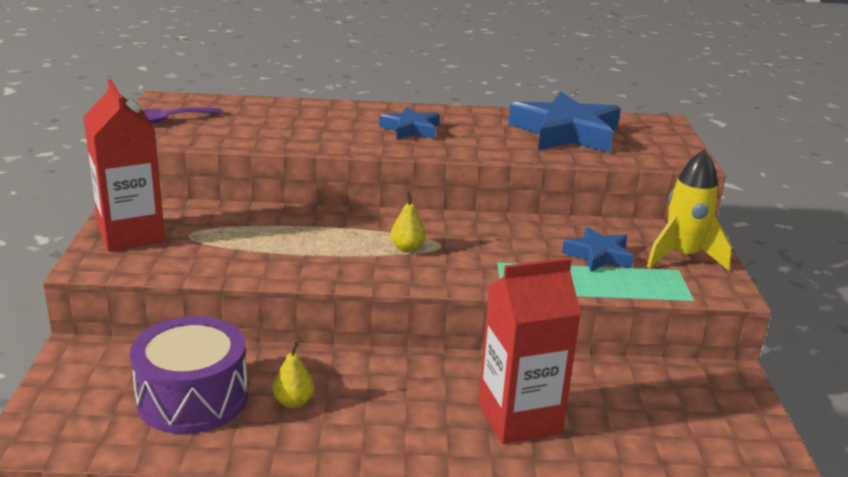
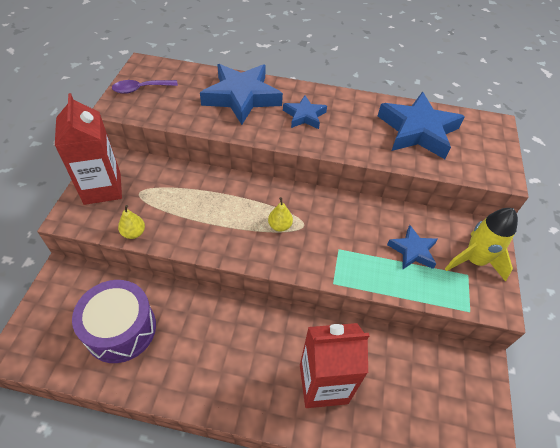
camera: 10 degrees right, 25 degrees up
(293, 402) = (182, 343): yellow pear -> yellow pear (134, 233)
(317, 119) = (241, 97): none -> blue star

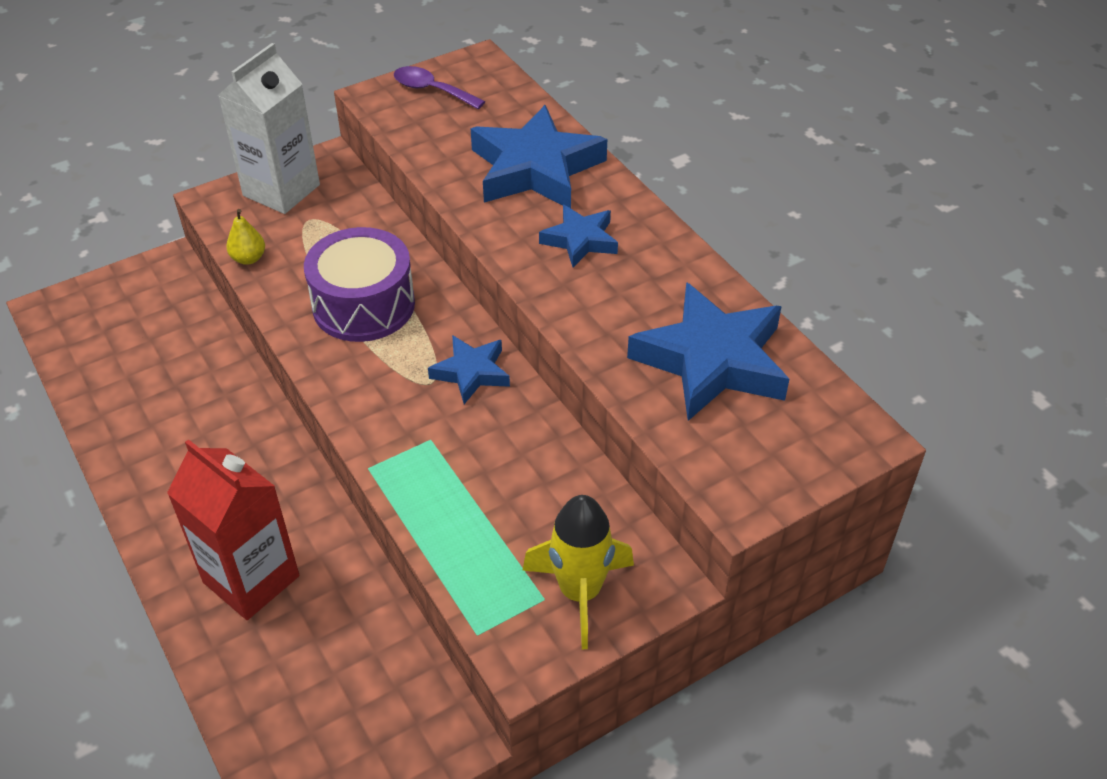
camera: 50 degrees right, 5 degrees down
(102, 188) = (281, 190): red carton -> white carton
(121, 329) = (149, 359): purple drum -> purple drum (364, 305)
(280, 226) = (402, 363): yellow pear -> none
(413, 251) = (516, 514): blue star -> blue star (471, 372)

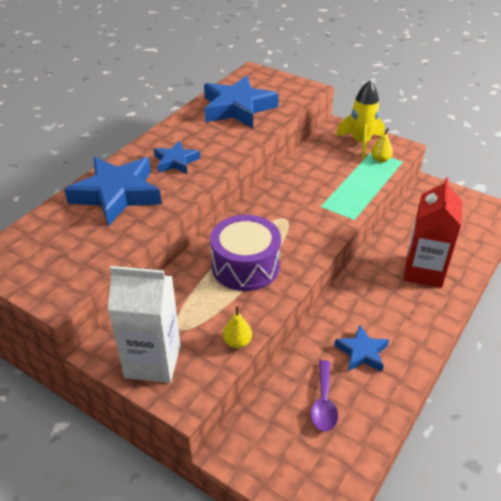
camera: 115 degrees left, 5 degrees down
(432, 90) = (39, 270): purple spoon -> purple spoon (324, 403)
(471, 372) = (268, 207): blue star -> blue star (362, 352)
(504, 596) = (380, 159): none -> yellow pear

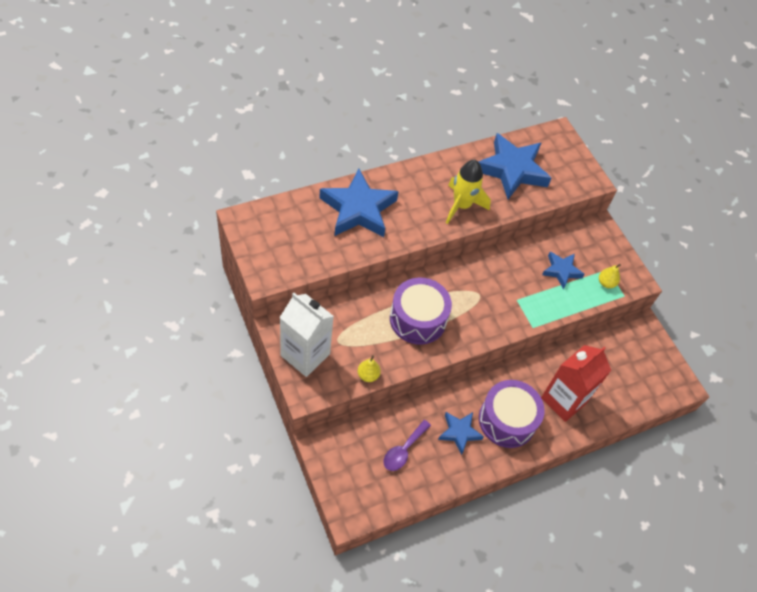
camera: 25 degrees right, 15 degrees up
(176, 161) = (422, 201): blue star -> blue star (561, 271)
(361, 143) = (604, 256): yellow rocket -> yellow rocket (461, 205)
(393, 316) = (507, 420): none -> purple drum

